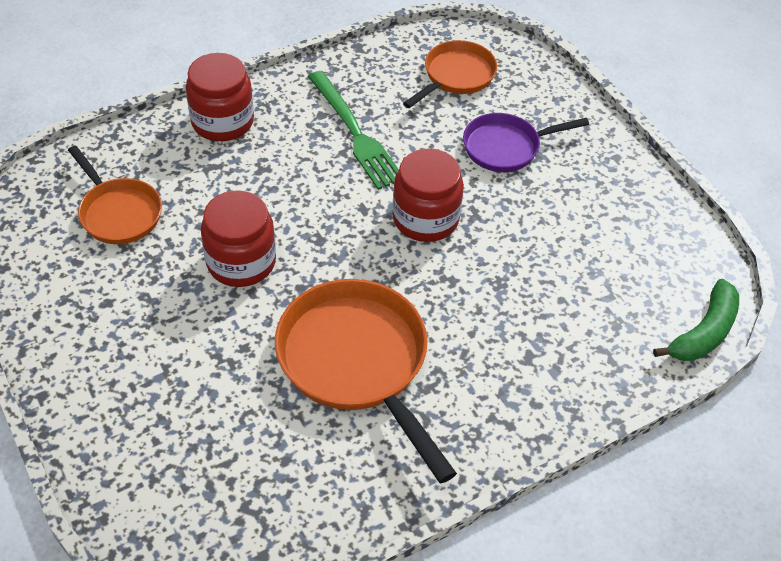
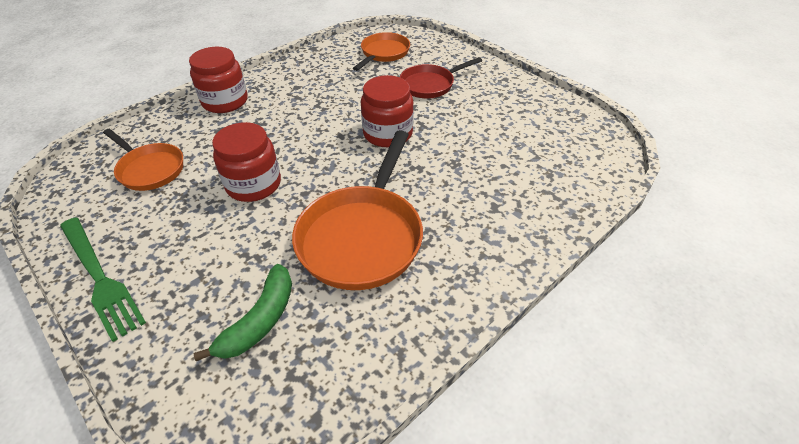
camera: 10 degrees left, 5 degrees down
(355, 133) = (323, 93): green fork -> green fork (100, 278)
(357, 362) = (362, 236): orange pan -> orange pan turned 120 degrees counterclockwise
(506, 147) = (430, 85): purple pan -> red pan
(704, 332) = (612, 167): green banana -> green banana (260, 320)

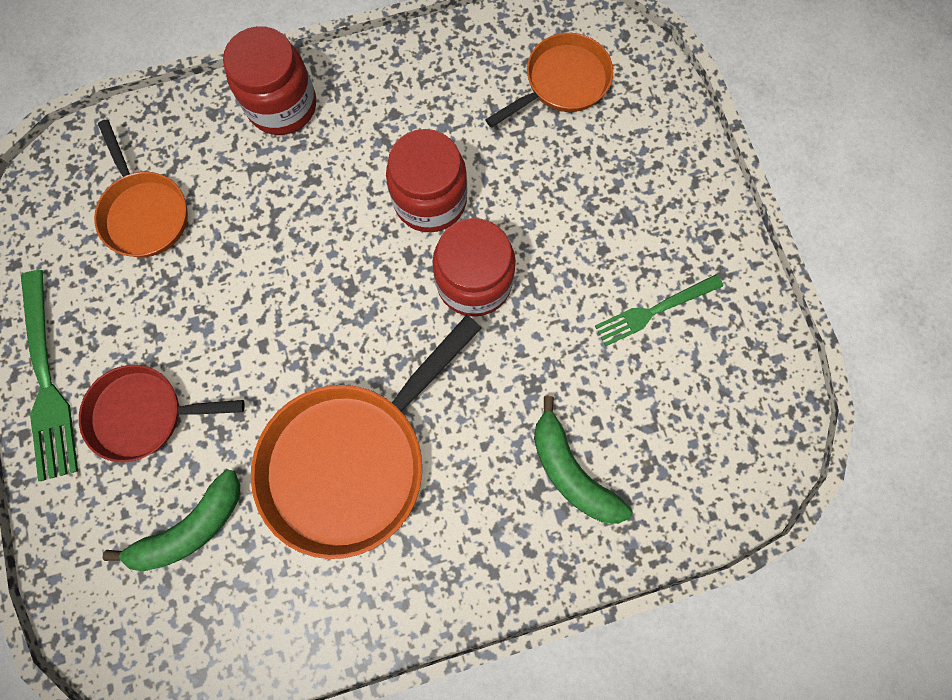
camera: 25 degrees right, 30 degrees up
(253, 184) = (260, 303): red jar -> red jar (430, 200)
(430, 85) = (592, 197): red pan -> red pan (144, 414)
(497, 113) = (654, 310): none -> green fork
(507, 191) = (571, 471): none -> green banana

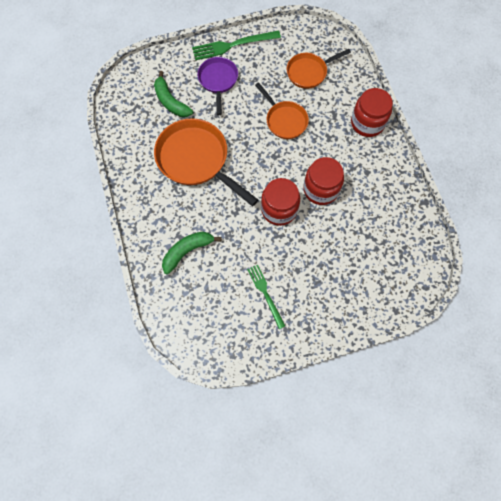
camera: 90 degrees right, 5 degrees down
(144, 414) = (218, 81): red pan -> purple pan
(562, 83) = (392, 253): orange pan -> orange pan (284, 120)

